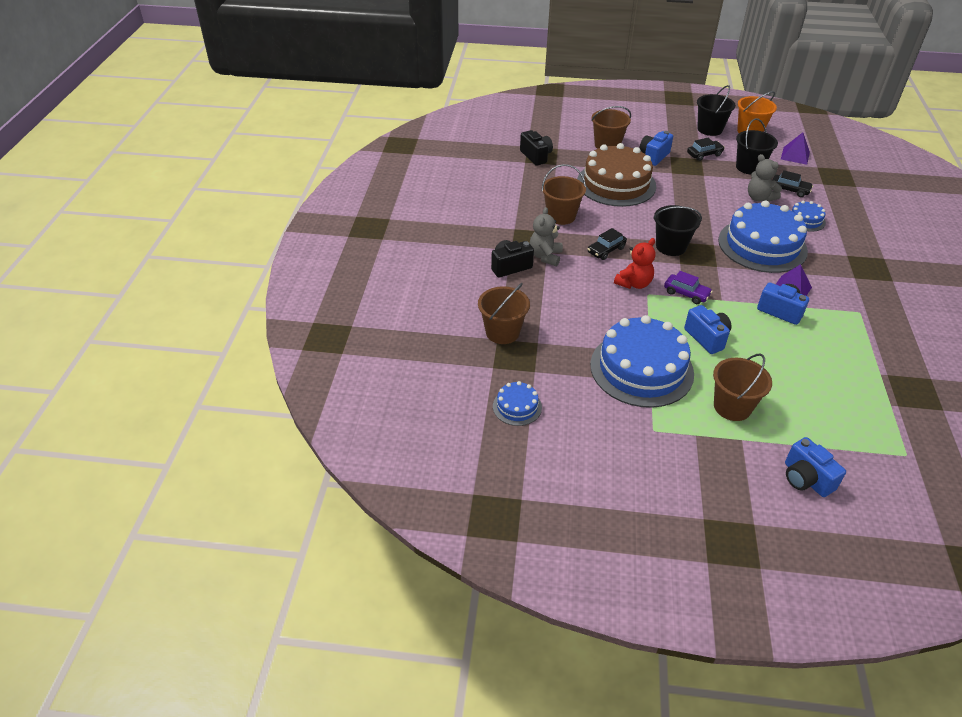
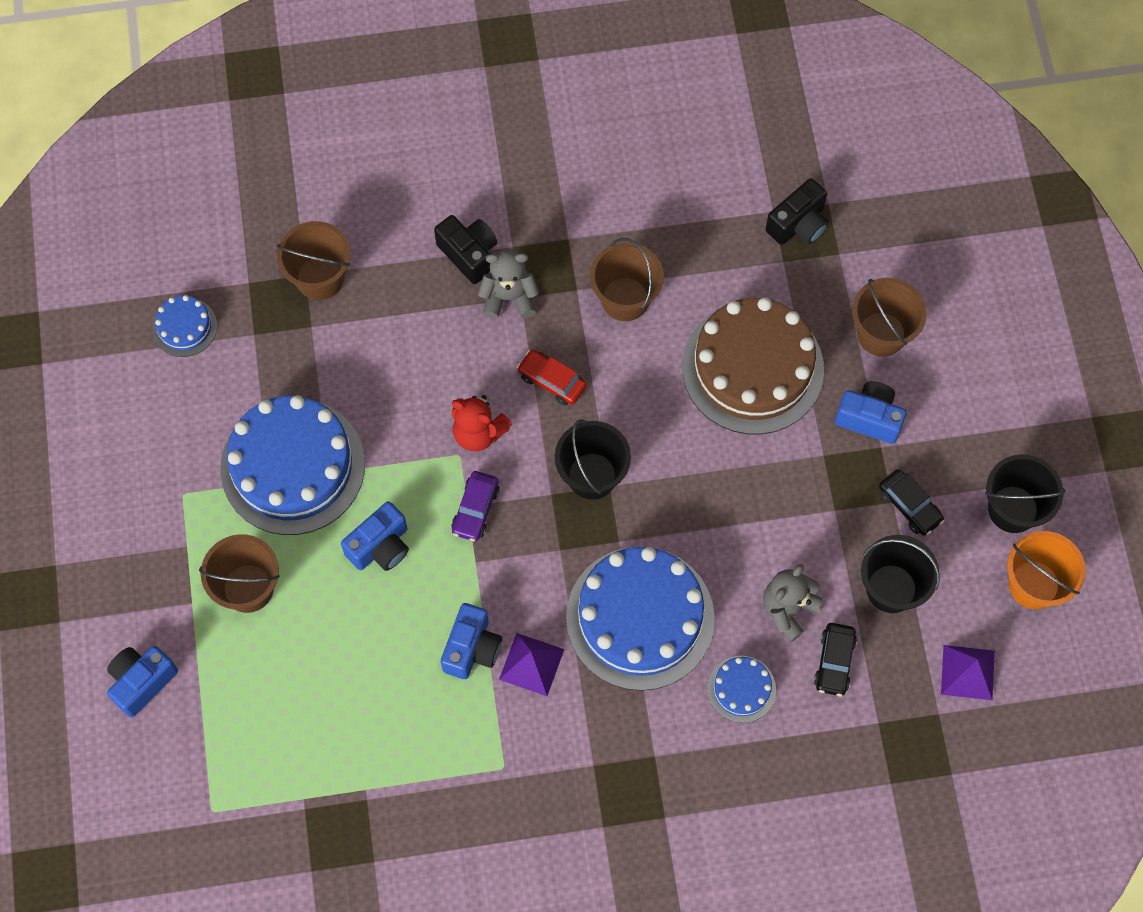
camera: 75 degrees right, 25 degrees up
(606, 250) = (552, 381): black car -> red car

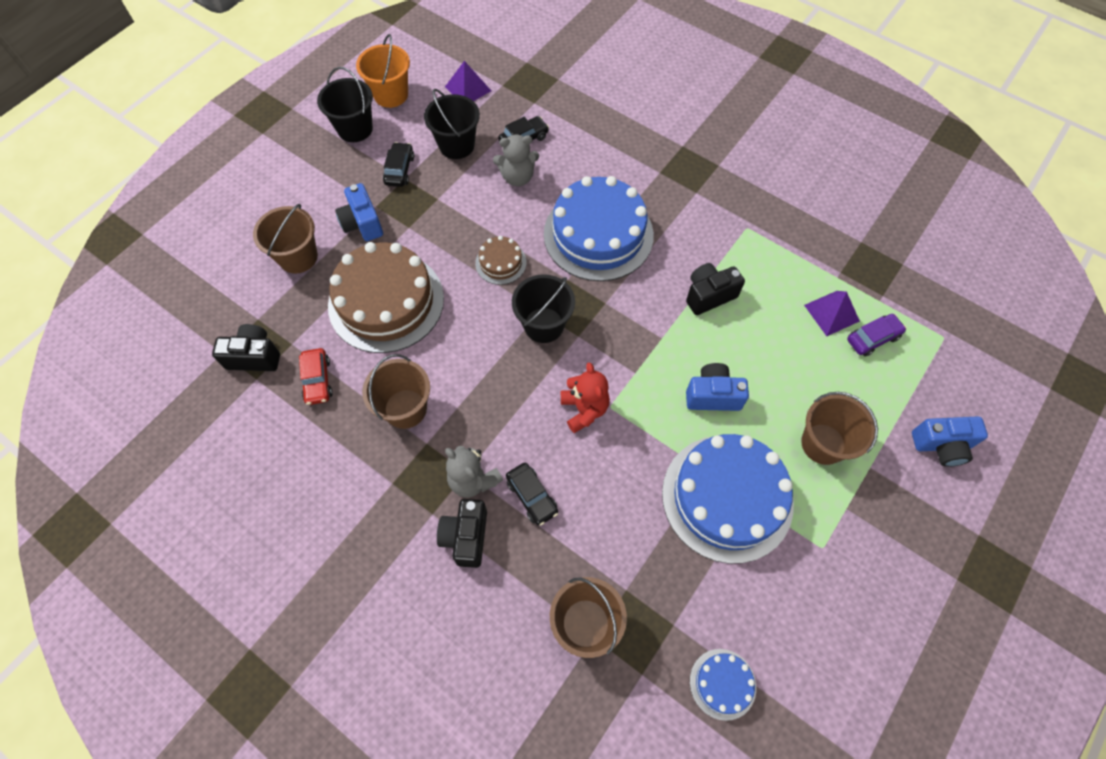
camera: 135 degrees left, 5 degrees down
(449, 327) = (532, 496): none -> black car
(472, 648) = (709, 295): blue camera -> black camera
(475, 510) = (632, 366): purple car -> purple car (872, 338)
(531, 664) = (682, 261): purple pyramid -> purple pyramid (831, 313)
(552, 381) = (506, 400): red car -> red car (317, 380)
(697, 500) = (501, 263): none -> brown cake
(741, 689) = (583, 164): blue cake -> none

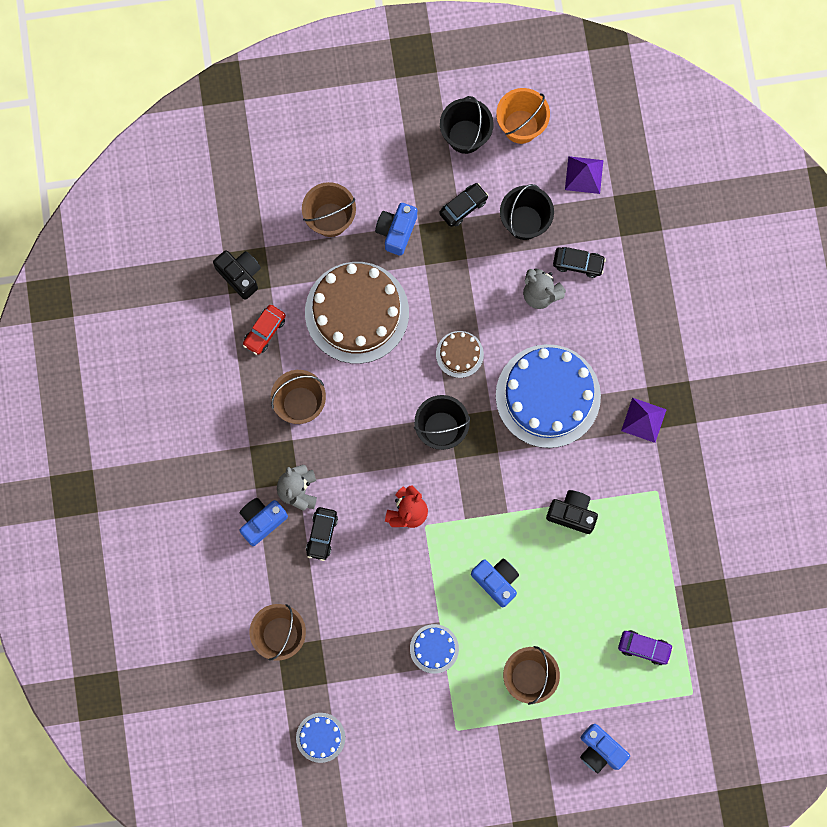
camera: 45 degrees right, 15 degrees up
(466, 537) = (261, 521): black camera -> blue camera
(727, 497) = (434, 648): blue cake -> blue cake, size x0.46
(831, 313) = (639, 605): purple pyramid -> purple pyramid (643, 420)

